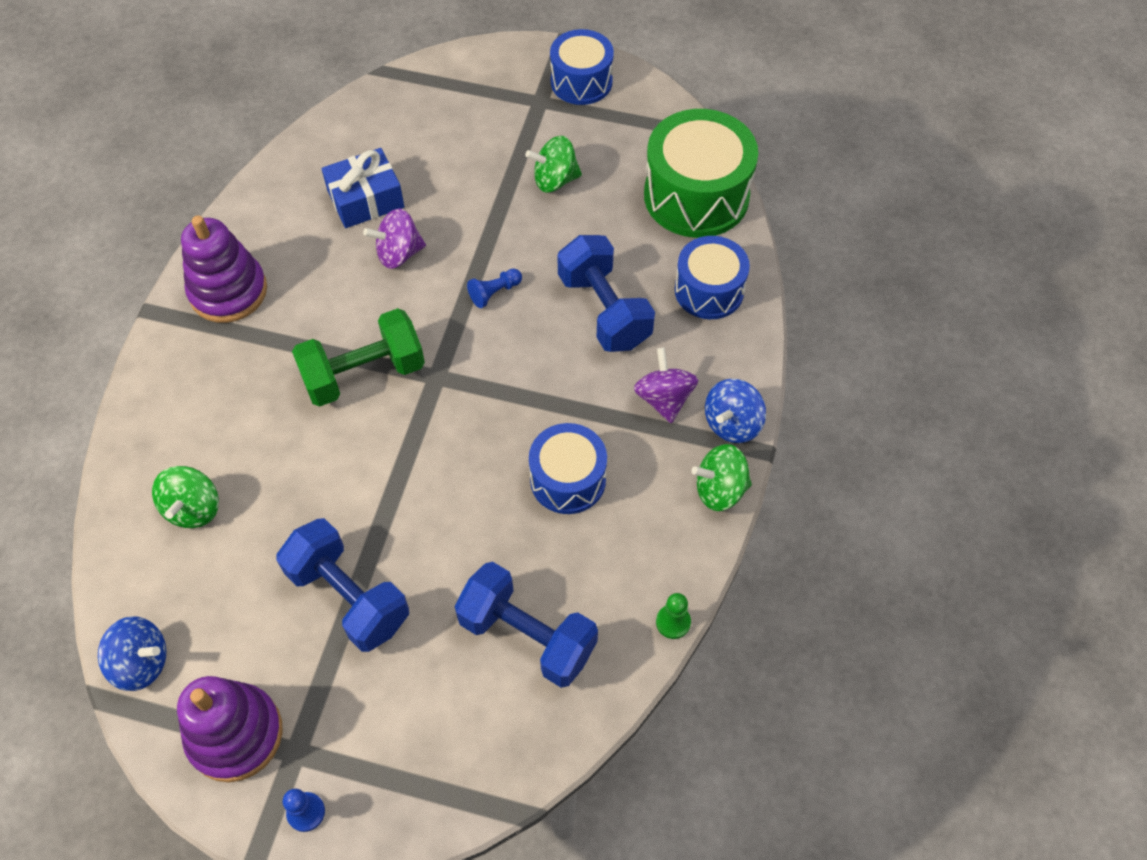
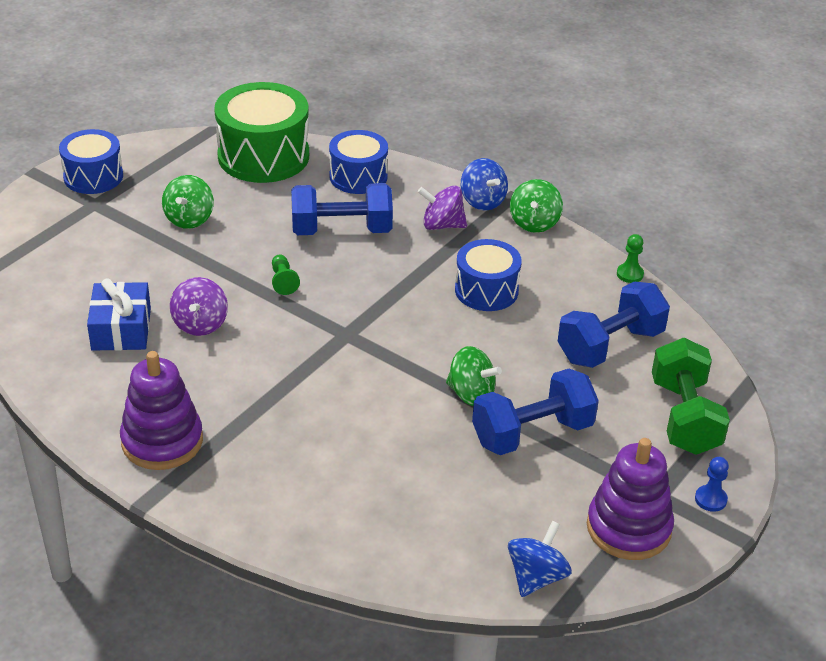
camera: 70 degrees left, 20 degrees down
(193, 508) = (395, 512): green spinning top -> green spinning top (471, 394)
(364, 374) = (317, 375): green dumbbell -> green dumbbell (684, 417)
(494, 293) = (283, 281): blue pawn -> green pawn

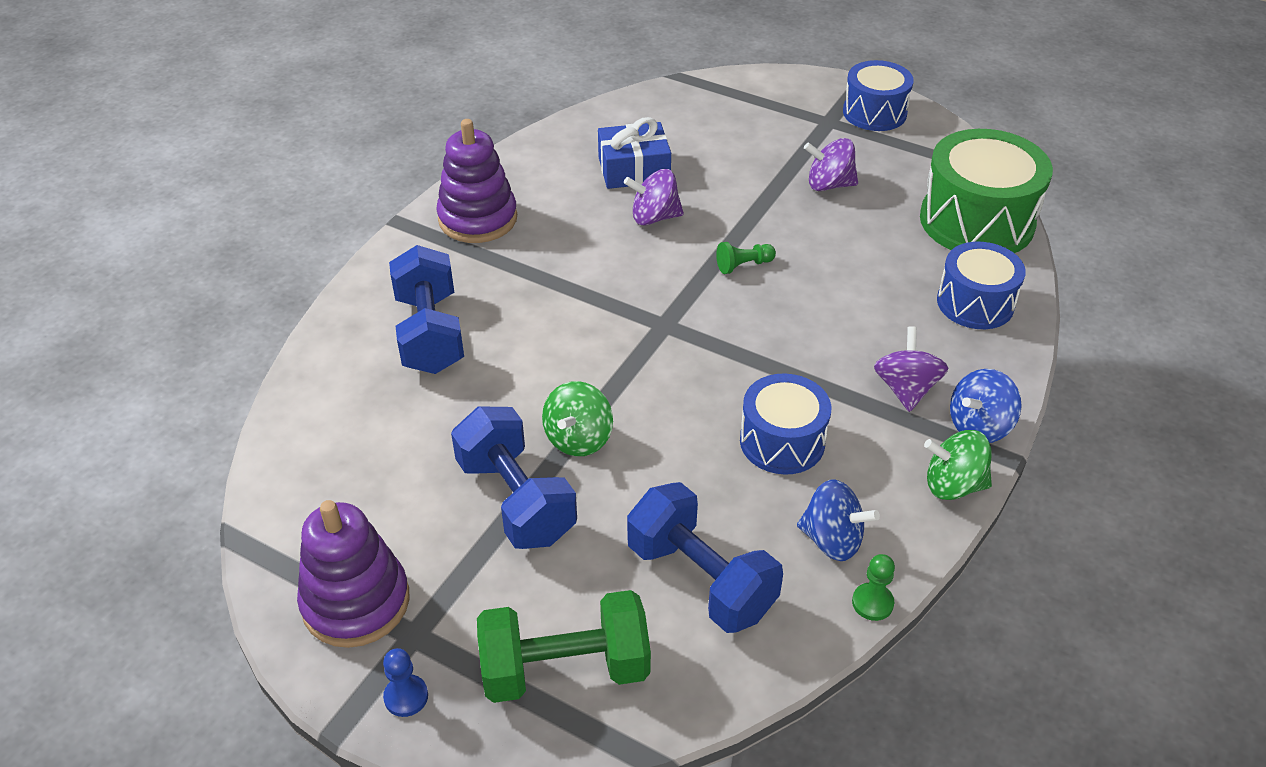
camera: 85 degrees right, 5 degrees up
(189, 219) = (829, 185): green spinning top -> purple spinning top
(341, 230) = (856, 300): blue dumbbell -> blue dumbbell (430, 333)
(536, 577) = (283, 513): blue spinning top -> blue spinning top (832, 540)

